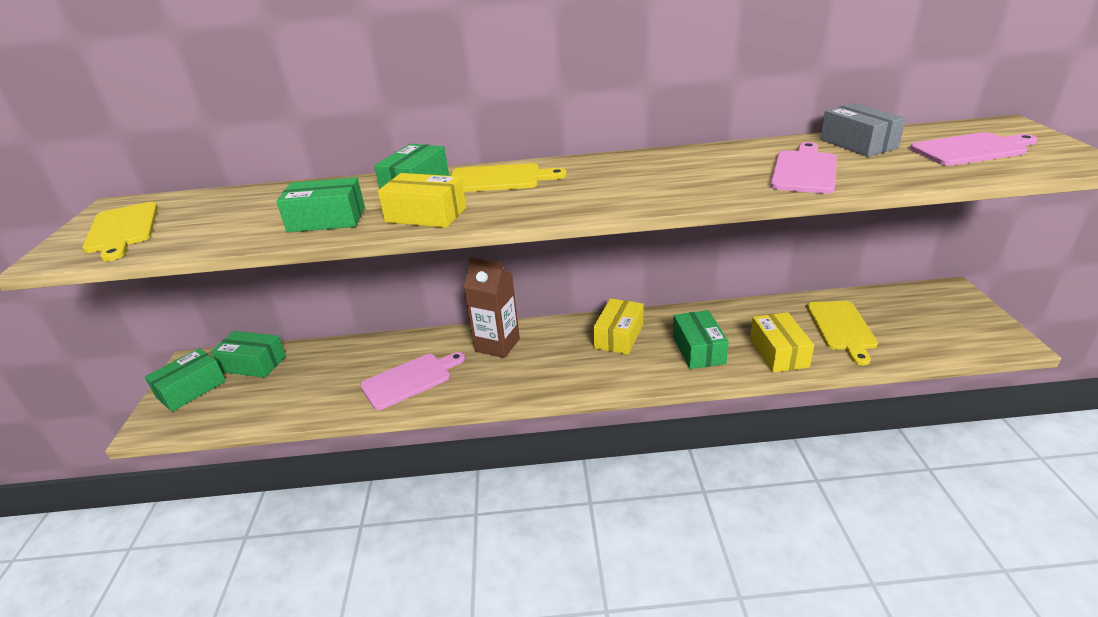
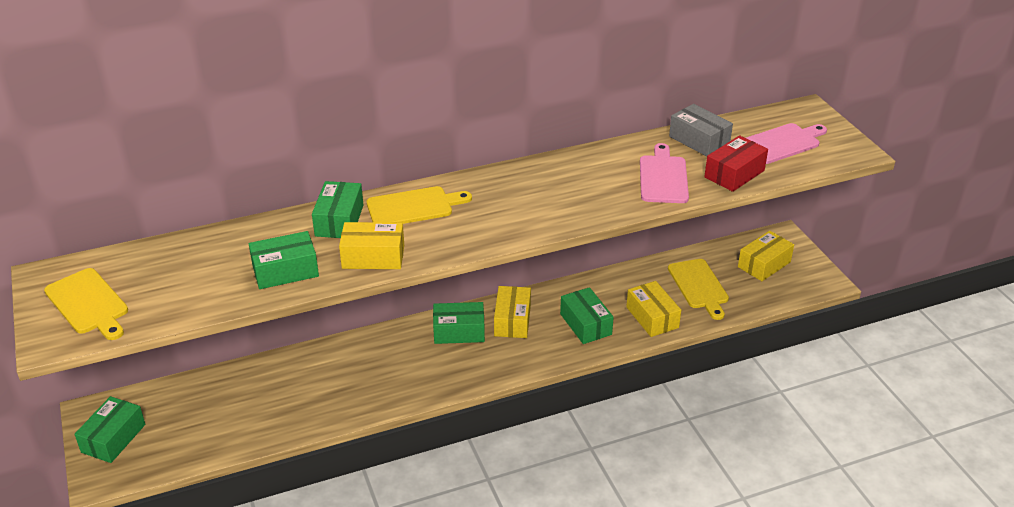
camera: 20 degrees left, 5 degrees up
(253, 364) = (162, 402): green box -> green box (459, 332)
(410, 379) = (335, 393): pink cutting board -> none
(497, 345) = (402, 346): brown carton -> none
(902, 172) = (734, 174): none -> red box
(926, 315) = (764, 264): none -> yellow box

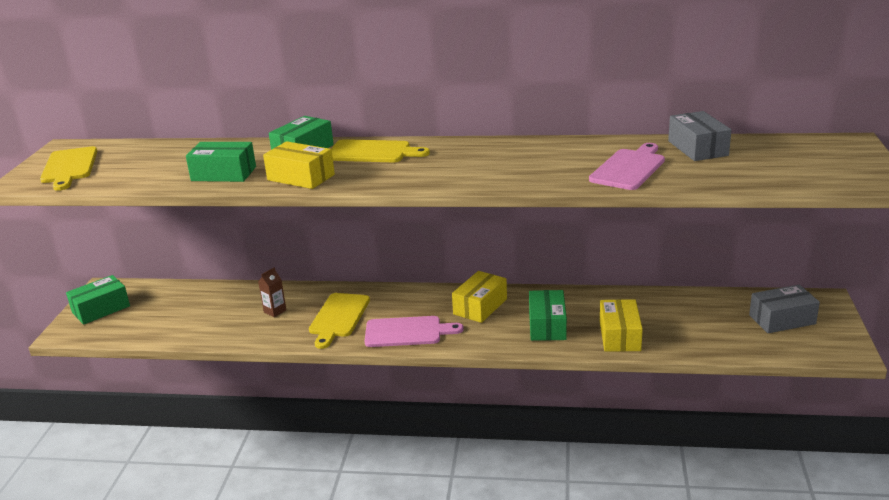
camera: 30 degrees right, 10 degrees down
(315, 383) = (275, 311): none -> brown carton
(459, 332) = (425, 303): green box -> none
(699, 286) = (692, 322): yellow cutting board -> yellow cutting board (339, 317)
(734, 174) = (710, 177): red box -> none
(764, 264) = (782, 319): yellow box -> grey box
(781, 143) = (791, 163): pink cutting board -> pink cutting board (407, 332)

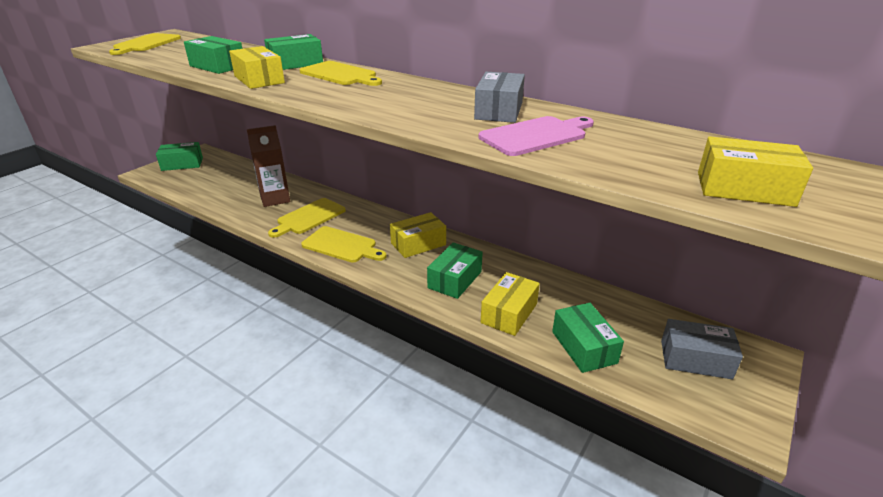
camera: 25 degrees right, 5 degrees up
(275, 311) = (275, 199): brown carton -> brown carton, size x1.94
(407, 332) = (342, 245): pink cutting board -> yellow cutting board
(697, 148) = (638, 135): grey box -> grey box (499, 111)
(699, 340) = (584, 347): none -> green box
(804, 171) = (744, 189): none -> yellow box

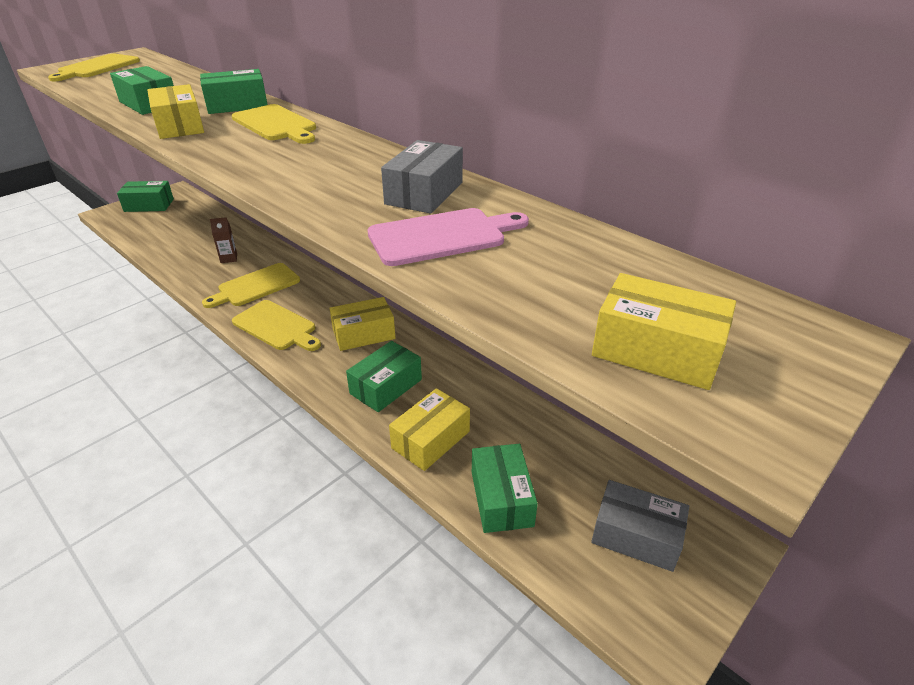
camera: 10 degrees right, 5 degrees up
(275, 199) = (229, 258): brown carton -> brown carton, size x0.51

